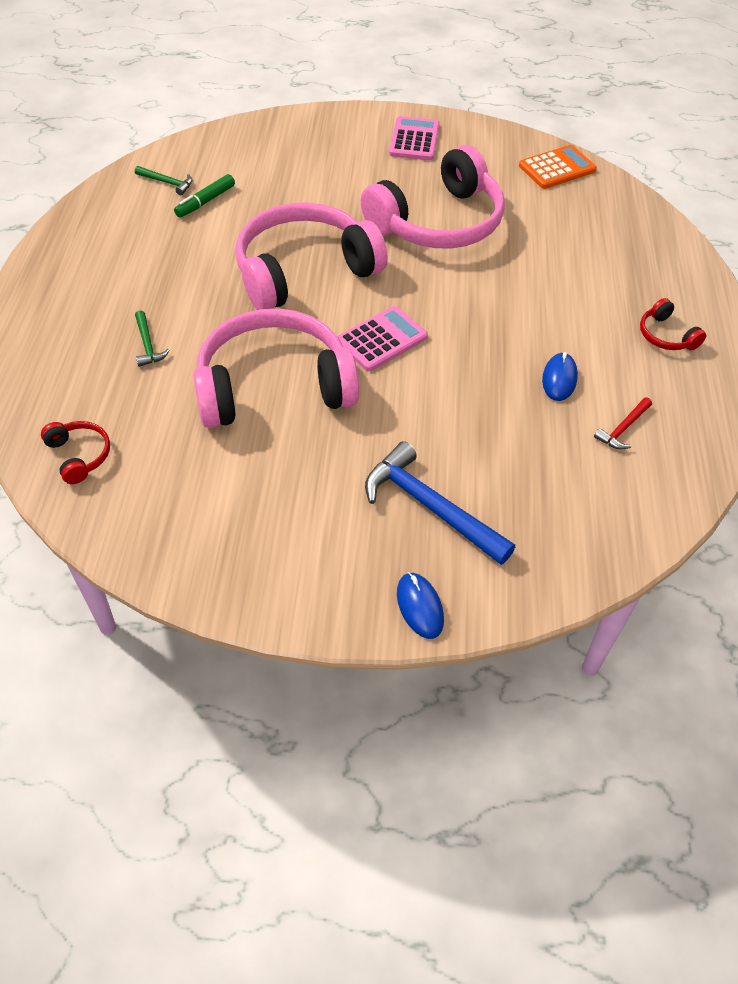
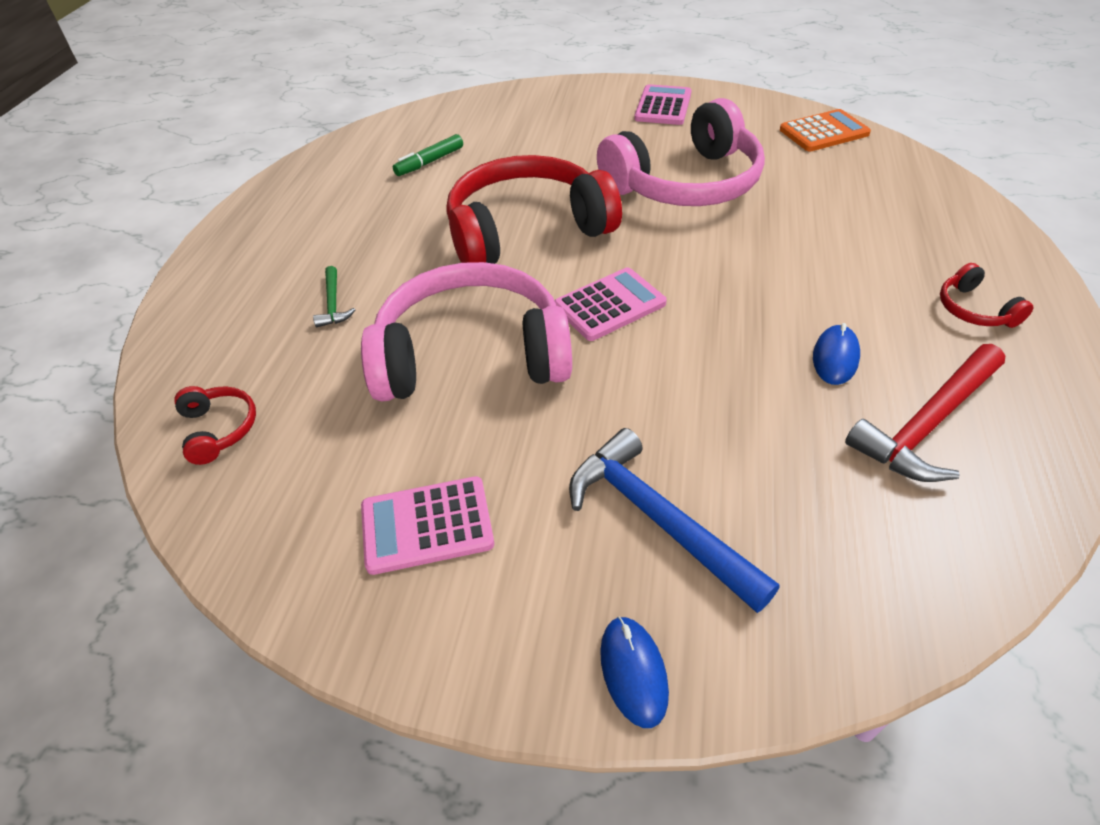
camera: 10 degrees right, 5 degrees down
(167, 183) = (393, 145): green hammer -> none
(261, 520) = (427, 525): none -> pink calculator
(304, 271) = (526, 230): pink headphones -> red headphones
(622, 429) = (926, 424): red hammer -> red hammer, size x2.02

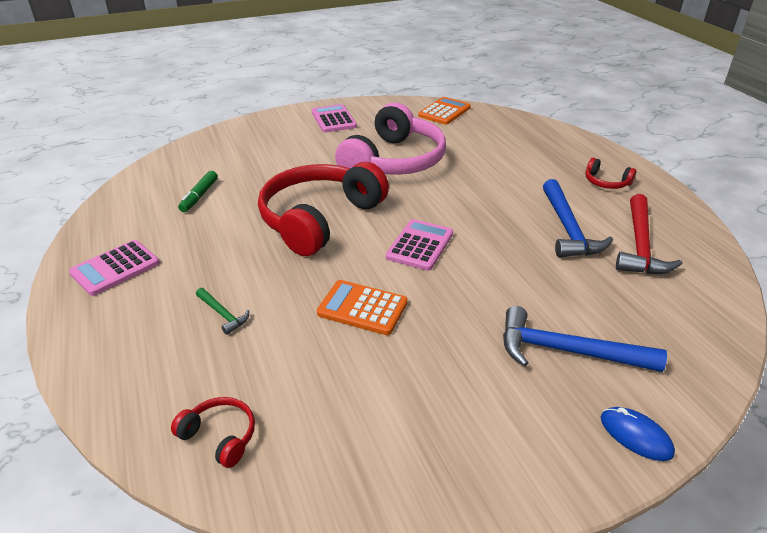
camera: 35 degrees left, 10 degrees down
(427, 525) = (441, 421): pink calculator -> pink calculator (115, 268)
(471, 355) = (362, 308): pink headphones -> orange calculator
(835, 357) = (568, 229): blue mouse -> blue hammer

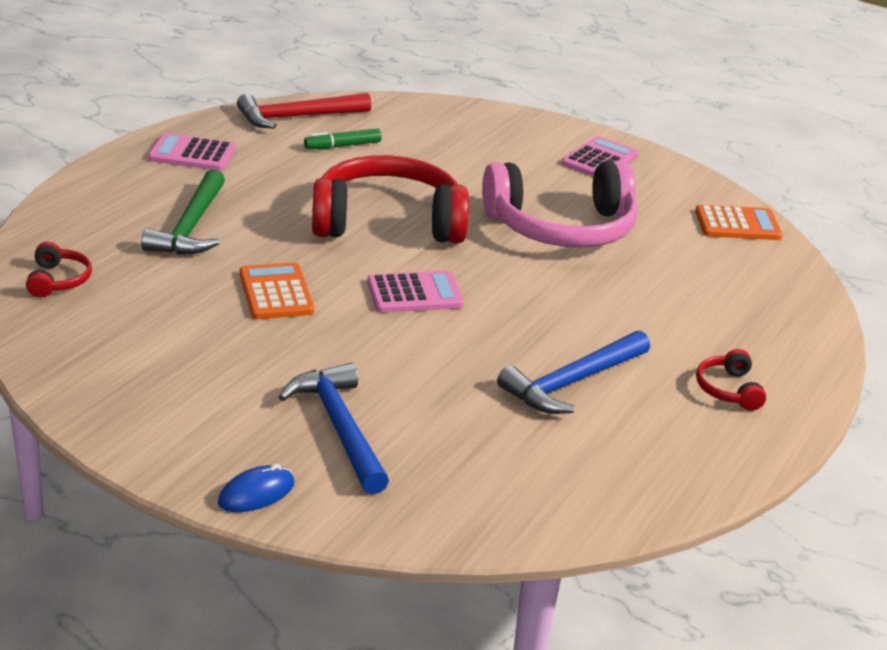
camera: 50 degrees right, 5 degrees down
(223, 314) = (190, 227): green hammer -> green hammer, size x2.02
(635, 436) = (256, 493): blue mouse -> blue mouse turned 45 degrees clockwise
(640, 246) = (602, 443): red hammer -> red hammer (296, 117)

